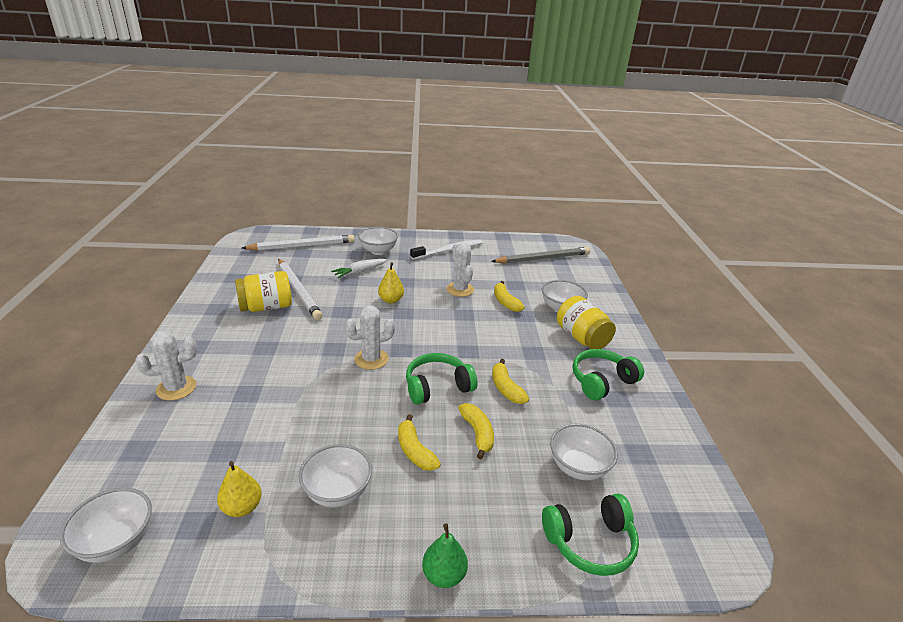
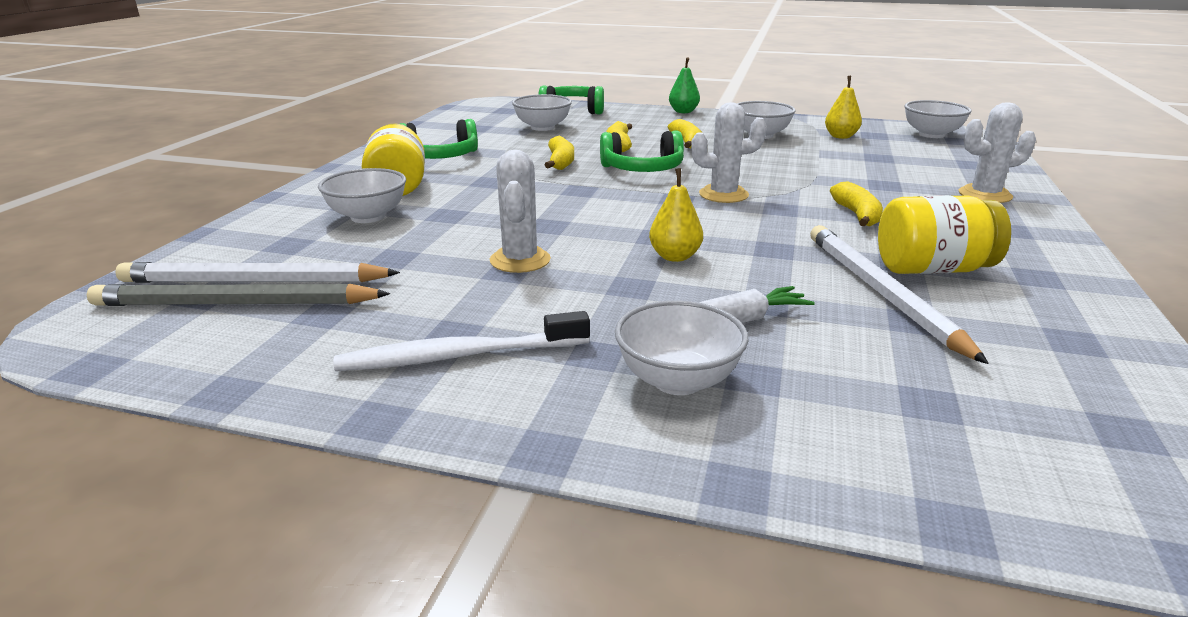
camera: 160 degrees left, 5 degrees down
(302, 246) = (946, 432): white pencil -> white pencil (255, 281)
(505, 302) = (453, 233): yellow banana -> yellow banana (857, 215)

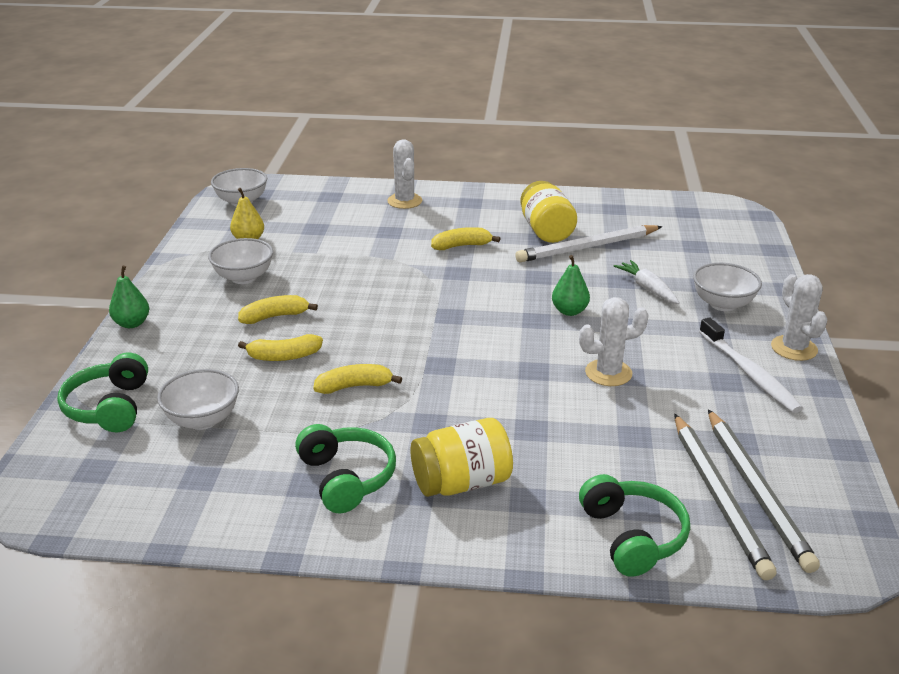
camera: 100 degrees left, 5 degrees up
(255, 281) = (718, 496): white pencil -> grey pencil
(368, 217) = (556, 477): white bowl -> none
(642, 169) = (371, 336): green headphones -> green headphones (633, 536)
(675, 257) = (569, 311): yellow pear -> green pear
(723, 195) = (433, 295): white cactus -> white cactus (794, 348)

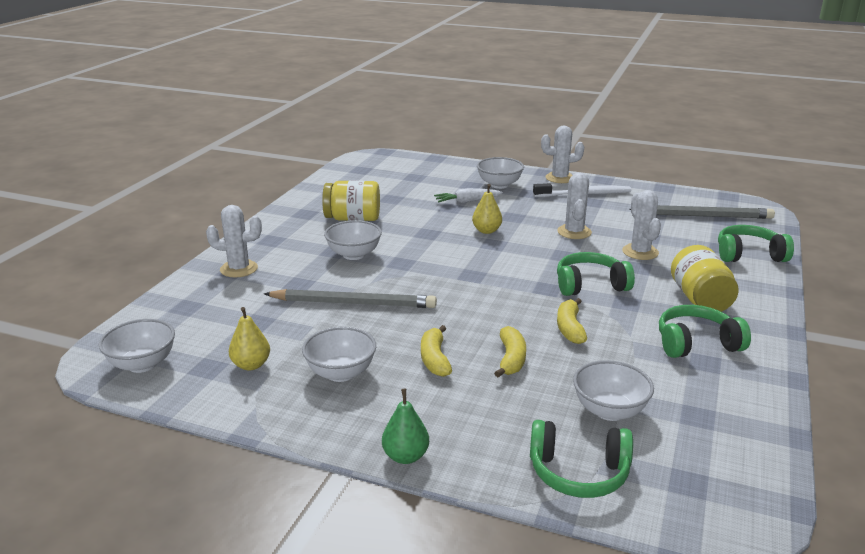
camera: 75 degrees left, 5 degrees down
(462, 246) = (354, 255): yellow banana -> white bowl
(462, 394) = (590, 285): none -> green headphones
(569, 311) = (486, 231): green pear -> yellow pear
(578, 429) = (640, 252): none -> white cactus
(587, 247) = (392, 209): white pencil -> none
(718, 496) = (709, 226): grey pencil -> grey pencil (353, 303)

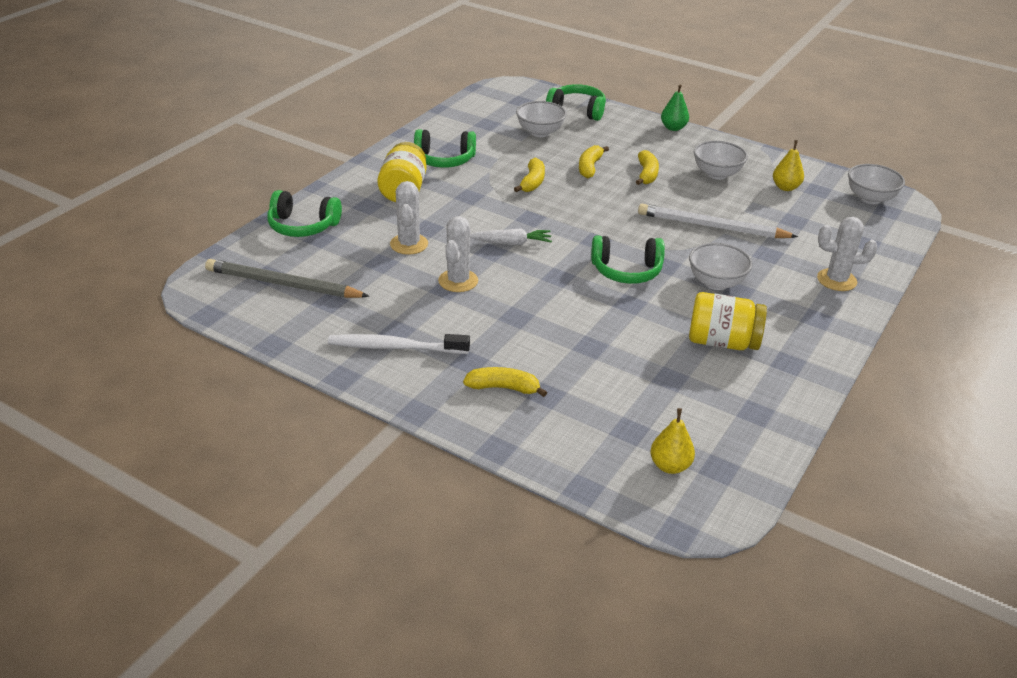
camera: 170 degrees left, 10 degrees up
(353, 303) = (712, 226): grey pencil -> white pencil
(467, 201) = (564, 355): white carrot -> white carrot (511, 243)
(486, 231) = (559, 297): yellow pear -> yellow pear (670, 466)
(499, 185) = (504, 388): white bowl -> yellow banana
(560, 178) = (403, 391): white cactus -> none
(590, 285) = (488, 215): green headphones -> green headphones (626, 271)

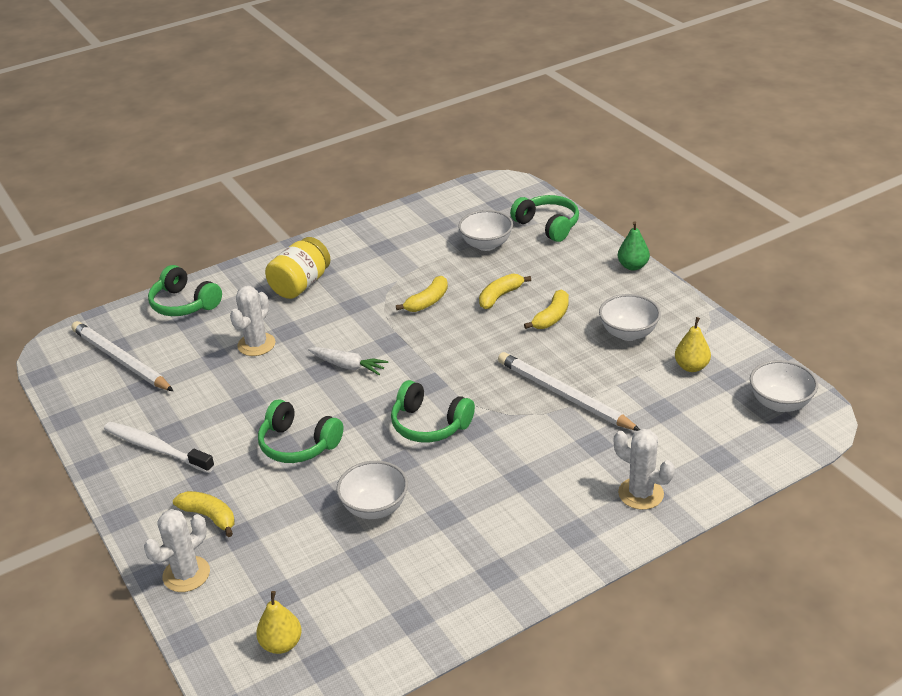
camera: 30 degrees right, 0 degrees up
(284, 284) = (121, 360): grey pencil -> white pencil
(444, 160) = (366, 258): green headphones -> green headphones (298, 444)
(458, 281) = (265, 394): white cactus -> white cactus (186, 574)
(716, 282) = (507, 461): white bowl -> white bowl (375, 507)
(722, 342) = (451, 530): yellow jar -> none

